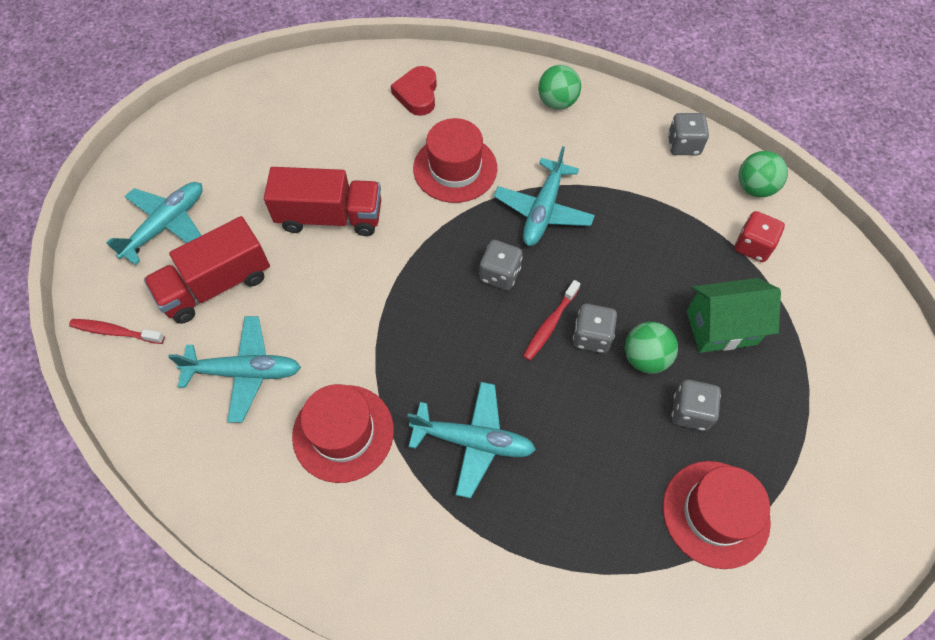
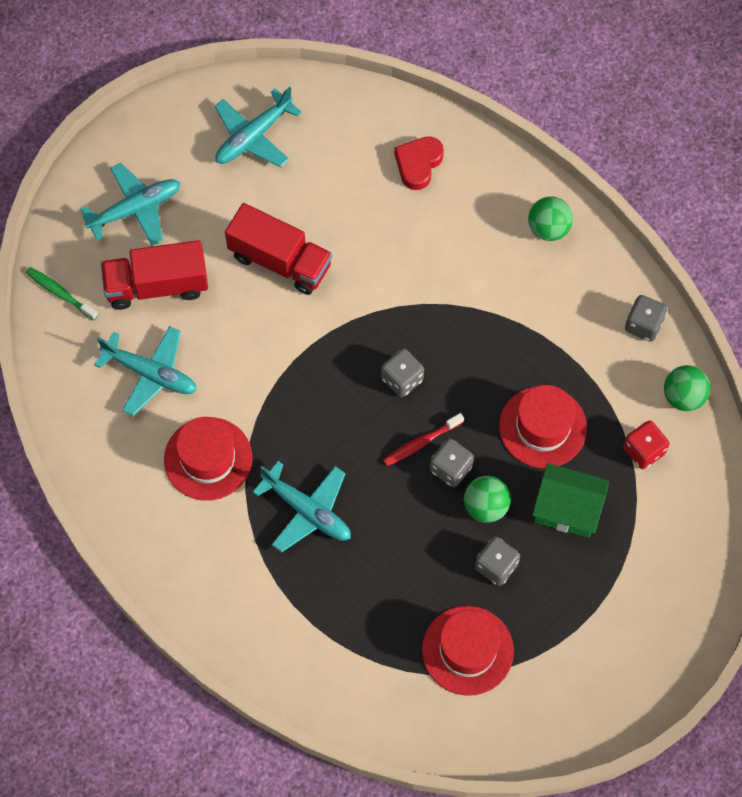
camera: 25 degrees right, 5 degrees up
(115, 332) = (60, 293): red toothbrush -> green toothbrush
(455, 168) = (415, 259): red hat -> red hat (542, 427)
(543, 210) = (473, 335): turquoise plane -> turquoise plane (253, 136)

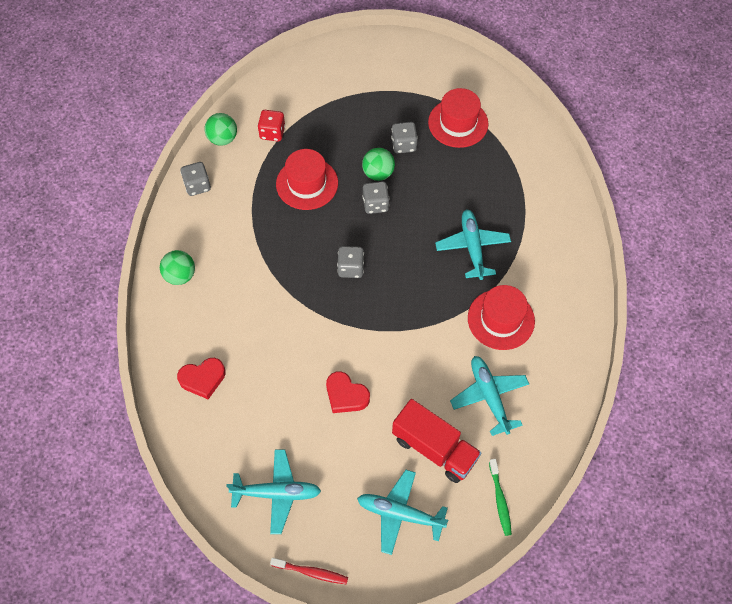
camera: 135 degrees left, 5 degrees down
(280, 261) = (346, 395): red truck -> red heart
(421, 443) = (376, 229): red toothbrush -> red toothbrush (311, 572)
(567, 510) = (340, 139): green house -> none

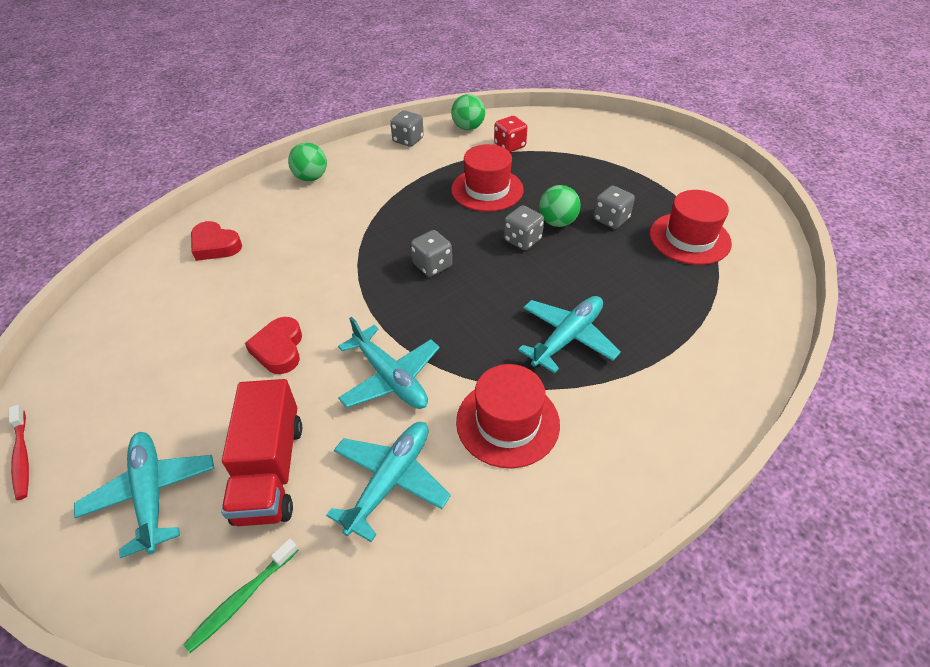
camera: 50 degrees right, 15 degrees down
(277, 493) = (115, 367): turquoise plane -> turquoise plane (390, 378)

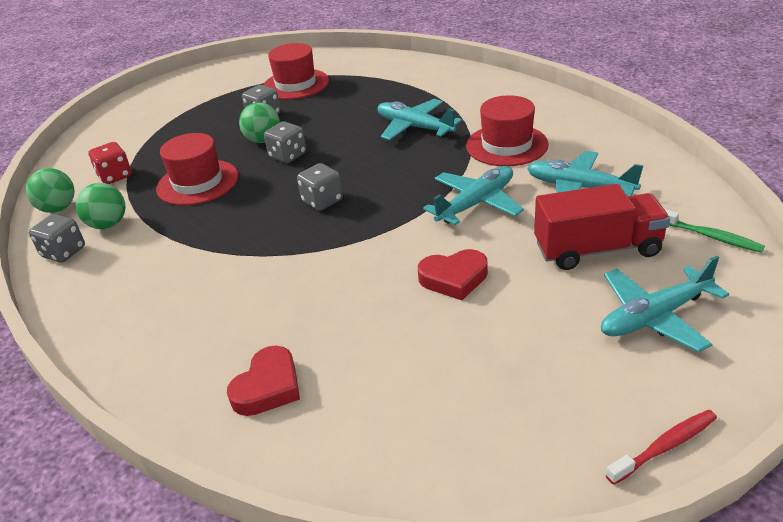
camera: 90 degrees left, 10 degrees down
(311, 178) = (123, 326): green ball -> green ball (108, 224)

